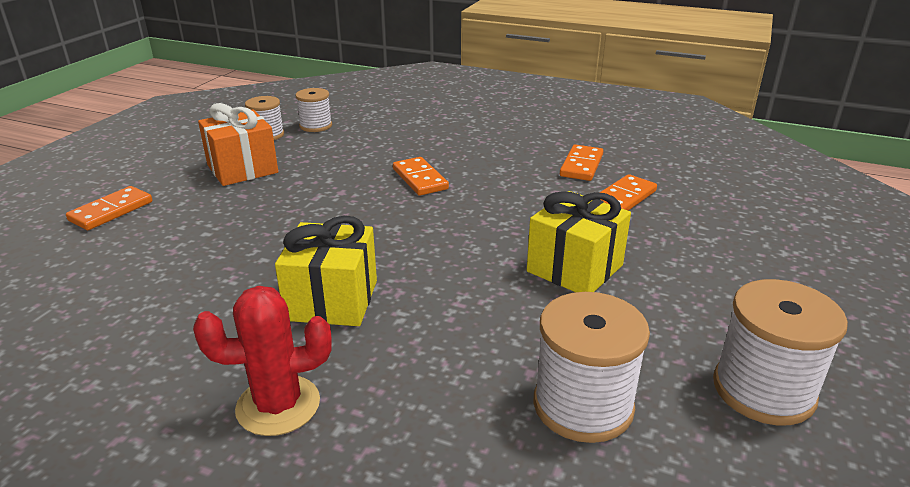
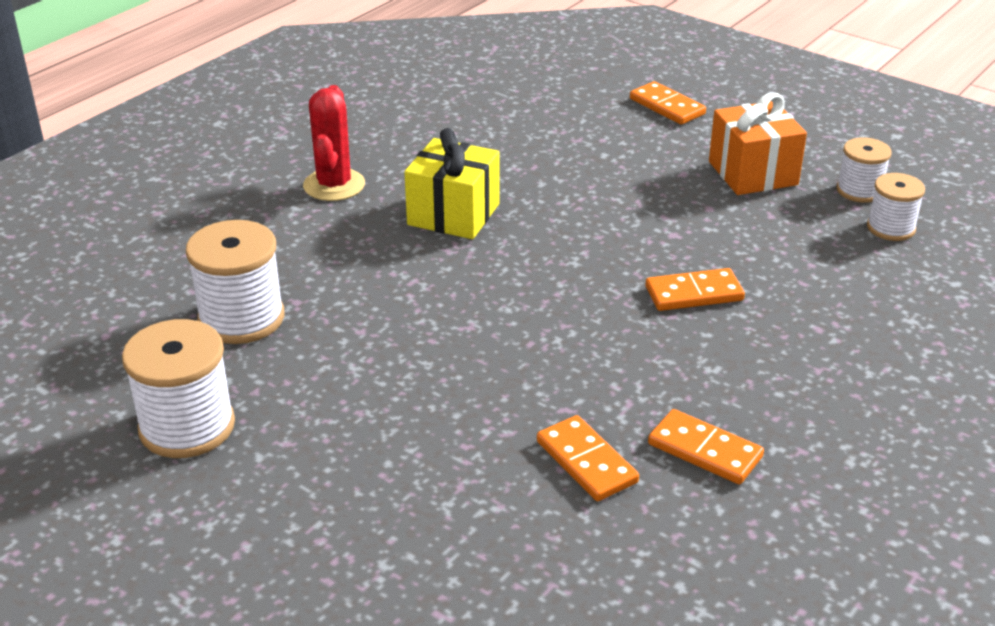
camera: 105 degrees right, 5 degrees up
(575, 268) = (435, 367): yellow gift -> none

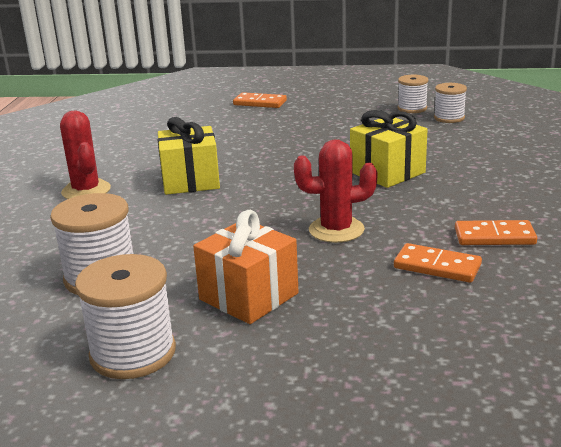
camera: 30 degrees left, 10 degrees down
(535, 358) = (336, 230): none -> red cactus
(694, 293) = (387, 172): orange domino -> yellow gift
(753, 173) = (347, 116): orange gift -> orange gift (249, 296)

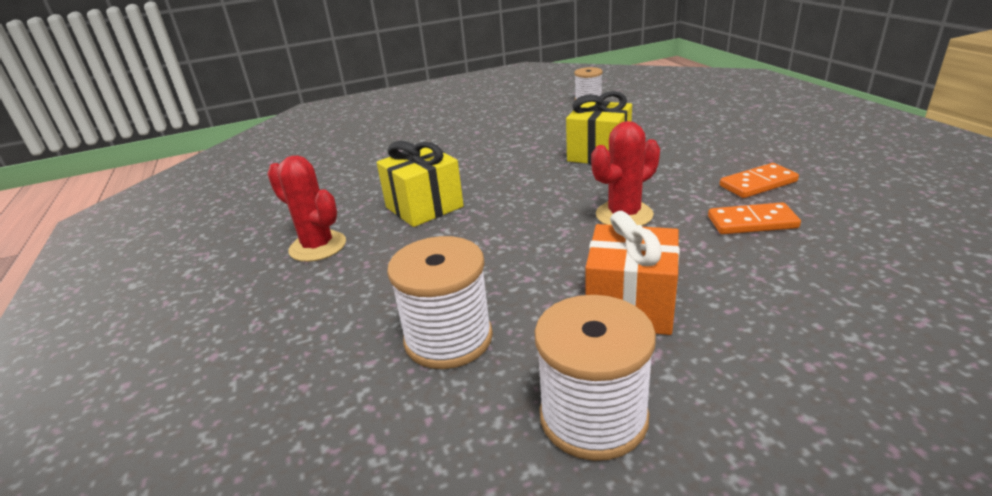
camera: 25 degrees left, 5 degrees up
(260, 103) = (405, 121): orange domino -> none
(412, 108) = (548, 99): white spool -> none

